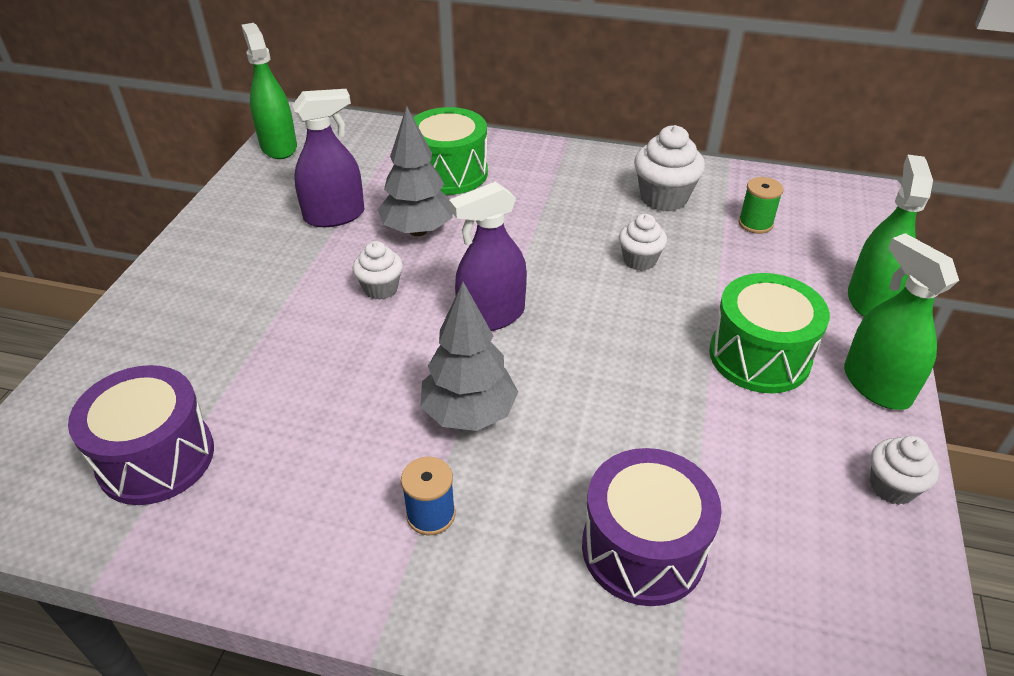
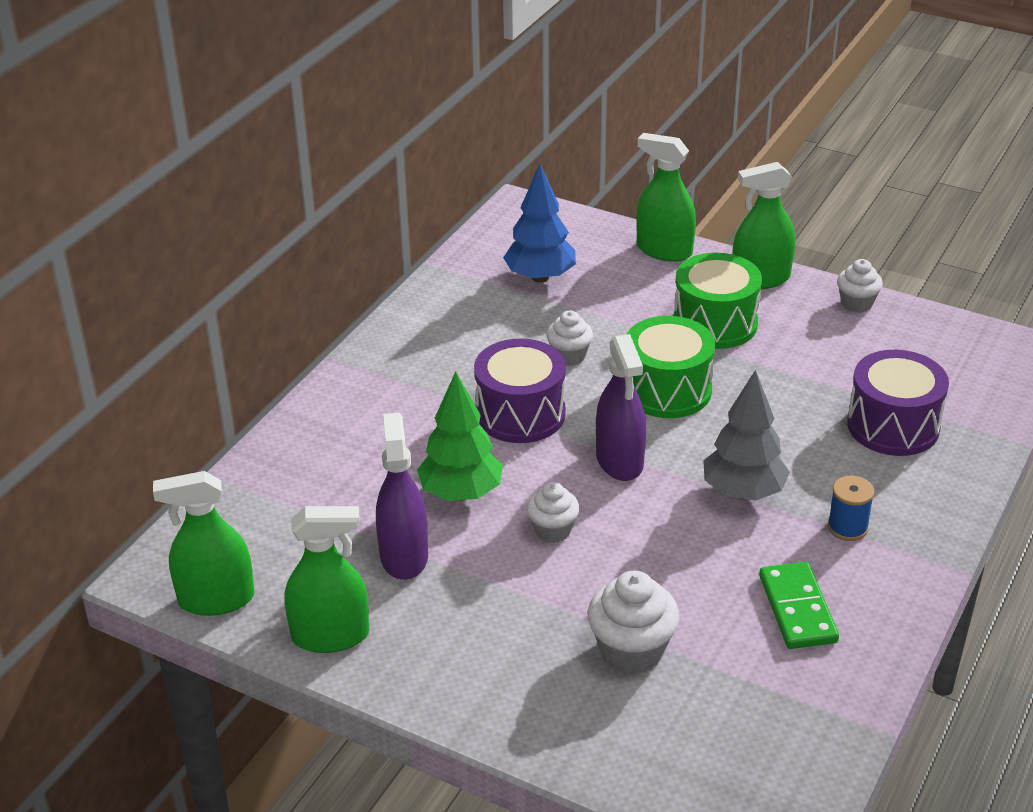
camera: 75 degrees left, 5 degrees down
(156, 458) = (755, 699): purple drum -> purple drum (520, 414)
(243, 199) = (330, 636): none -> green spray bottle
(288, 479) = (797, 609): none -> green domino
(418, 230) = (461, 493): grey tree -> green tree
(449, 173) = (357, 456): green drum -> green drum (667, 390)
(663, 198) = (475, 319): white cupcake -> white cupcake (631, 651)
(755, 223) = (540, 277): green spool -> blue tree

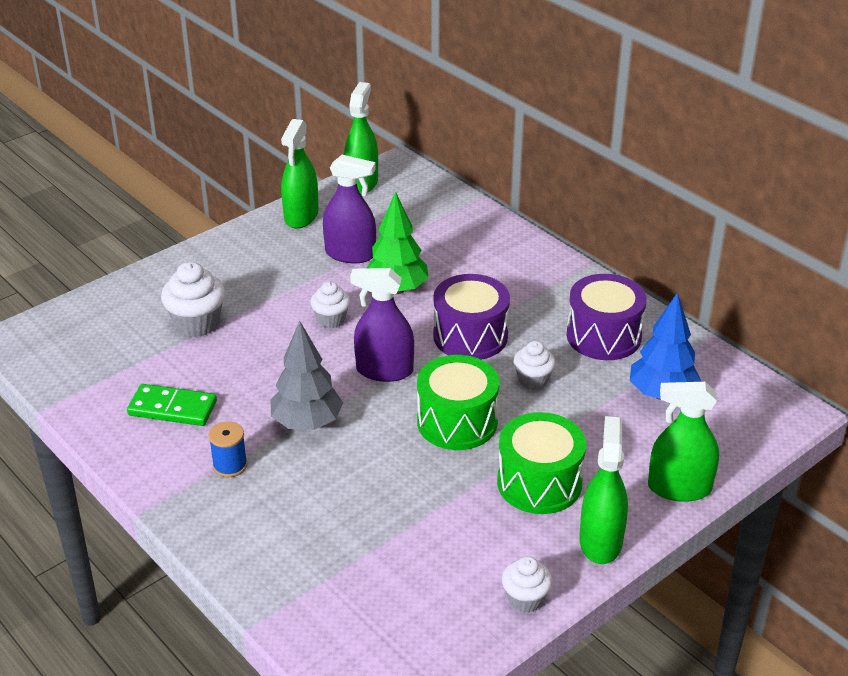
camera: 110 degrees right, 0 degrees up
(664, 250) = (679, 488): green spray bottle -> green spray bottle turned 135 degrees counterclockwise
(893, 426) = (328, 545): purple drum -> purple drum (603, 336)

